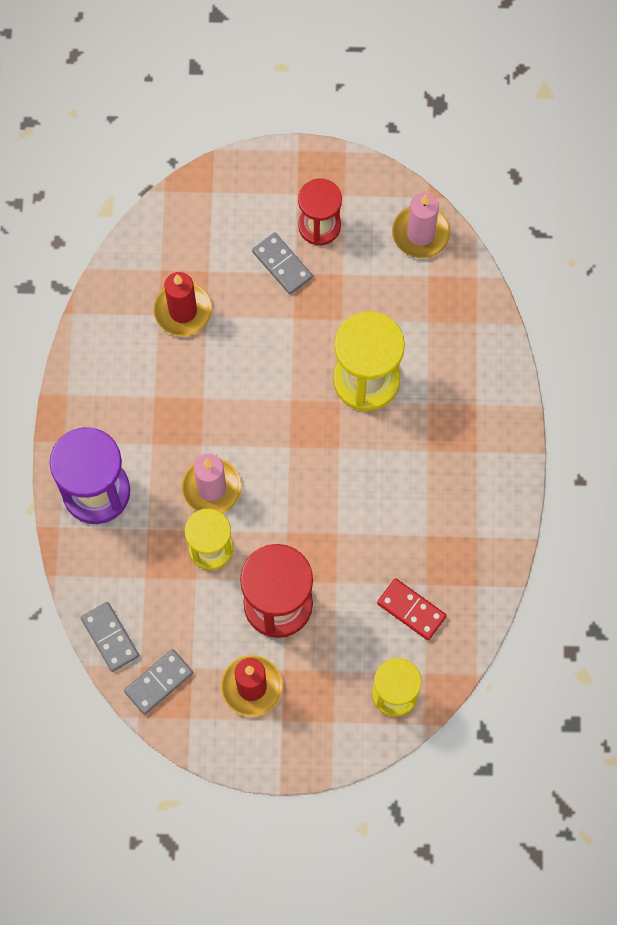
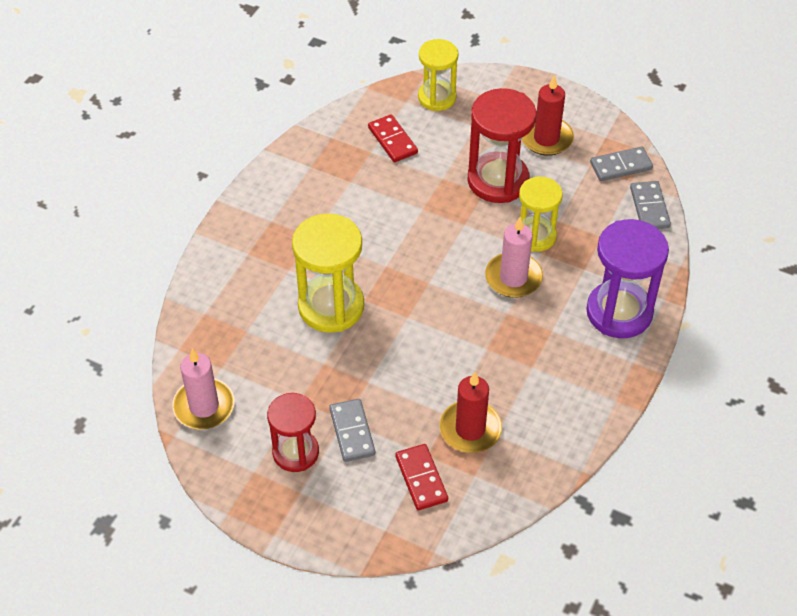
camera: 155 degrees left, 20 degrees down
(203, 248) = (421, 478): none -> red domino

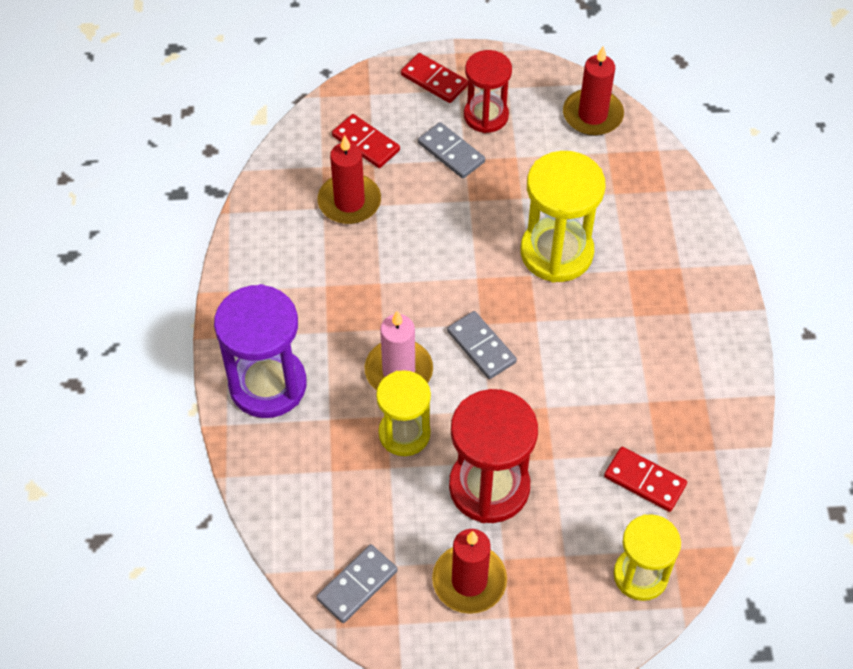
camera: 150 degrees right, 5 degrees up
(204, 406) = (592, 115): pink candle -> red candle
(315, 513) = (434, 80): none -> red domino
(649, 207) = (295, 539): grey domino -> grey domino (481, 347)

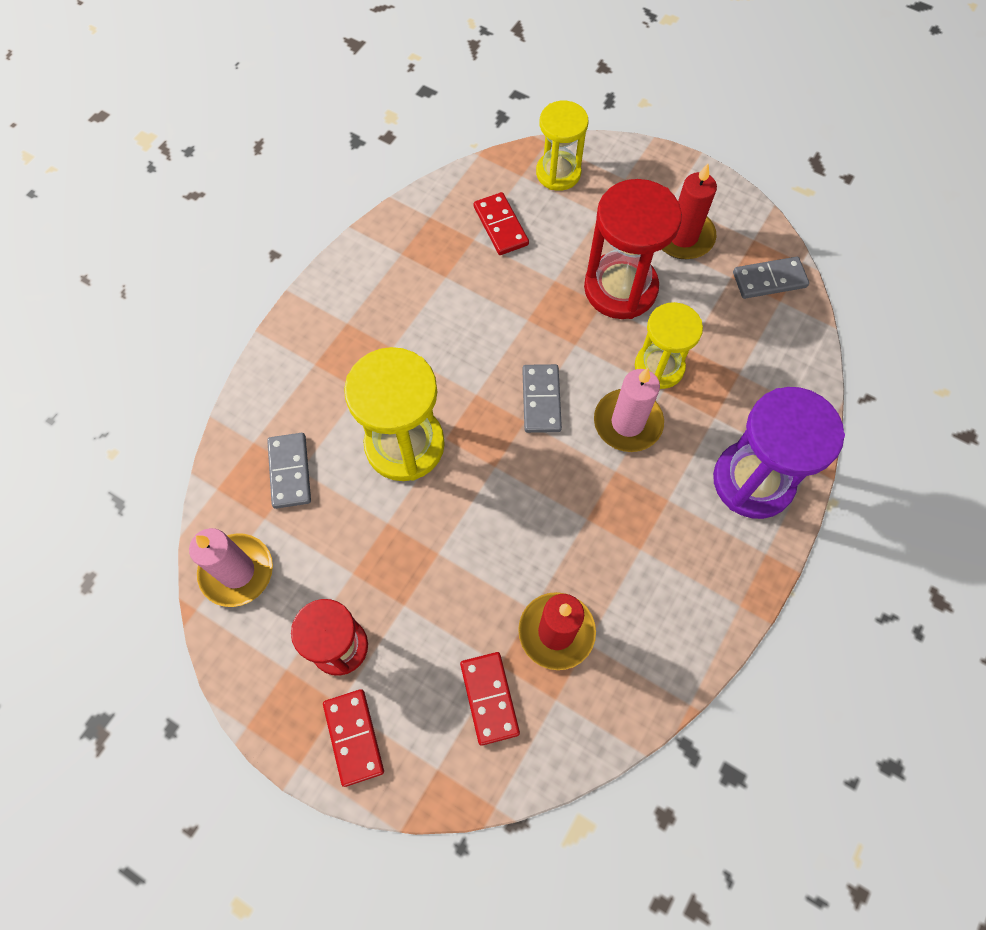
camera: 145 degrees left, 10 degrees up
(451, 153) = (411, 623): grey domino -> grey domino (290, 471)
(592, 115) = (237, 571): red candle -> pink candle

